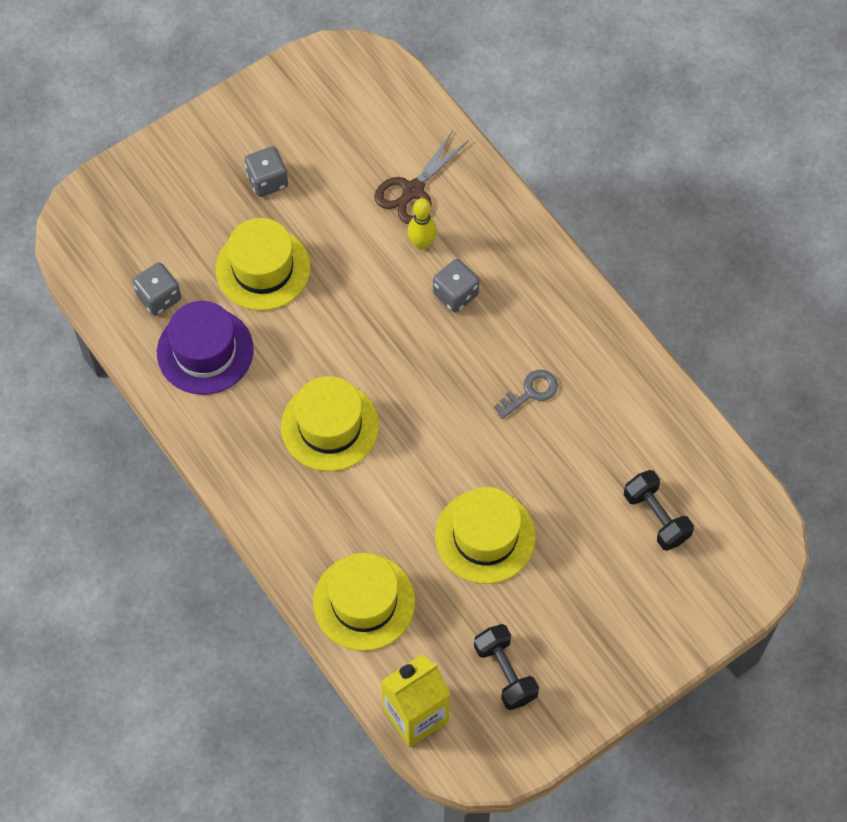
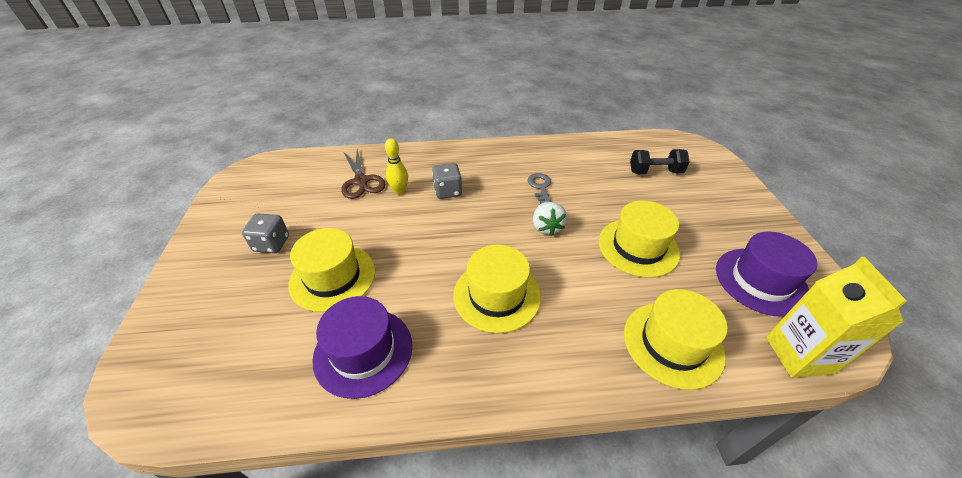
camera: 60 degrees left, 20 degrees down
(159, 297) = (282, 363): grey dice -> none
(459, 430) = (546, 227): none -> white strawberry
(505, 672) = (760, 281): black dumbbell -> purple hat

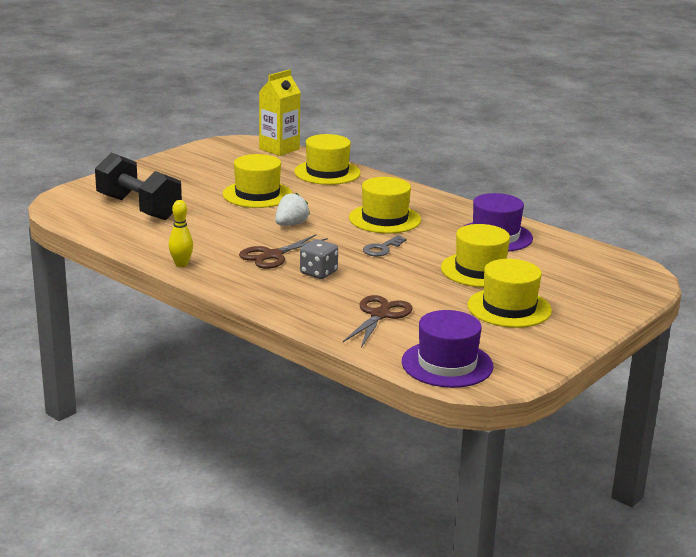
camera: 135 degrees left, 20 degrees down
(271, 244) = (509, 308): grey dice -> yellow hat
(399, 191) = (358, 291): yellow bowling pin -> yellow bowling pin (181, 264)
(499, 187) = (273, 255): none -> brown scissors
(540, 187) = (242, 241): grey key -> grey key (382, 249)
(655, 172) = (139, 208): black dumbbell -> black dumbbell, size x1.69
(760, 281) = (229, 161): purple hat -> purple hat (447, 364)

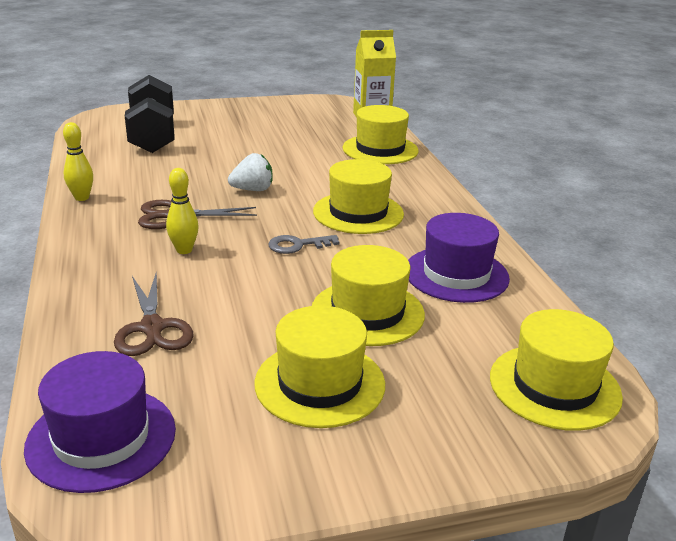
camera: 35 degrees right, 5 degrees up
(257, 194) = (275, 152): yellow hat -> yellow hat (554, 386)
(318, 273) = (184, 250): grey dice -> yellow bowling pin
(379, 315) = (152, 327): brown scissors -> brown scissors turned 105 degrees clockwise

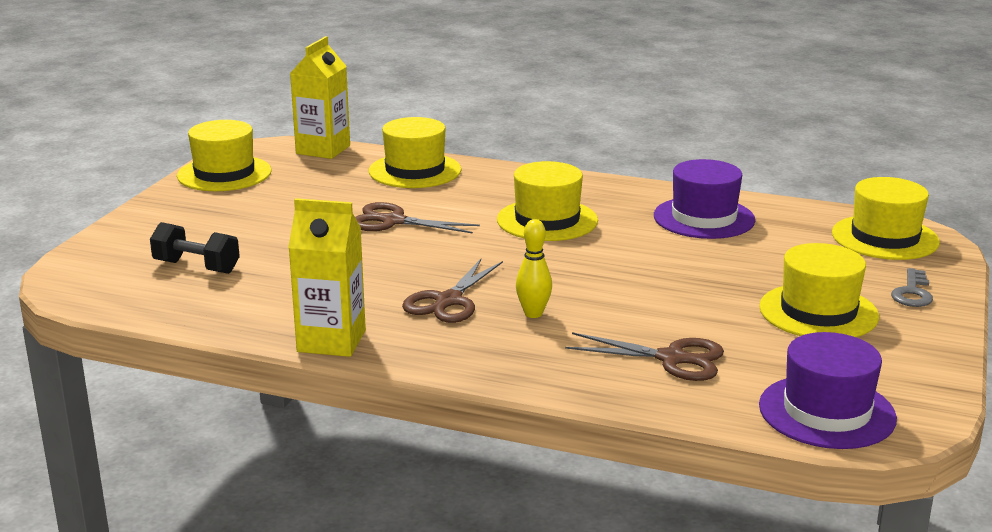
camera: 55 degrees left, 5 degrees down
(82, 198) = (331, 341): yellow bowling pin -> yellow carton
(153, 136) = (196, 267): black dumbbell -> black dumbbell, size x0.59
(252, 190) = (432, 251): white strawberry -> none
(286, 166) = (393, 221): none -> brown scissors
(297, 245) = (583, 262): grey key -> grey key (912, 293)
(367, 312) = (731, 267): yellow hat -> yellow hat (224, 174)

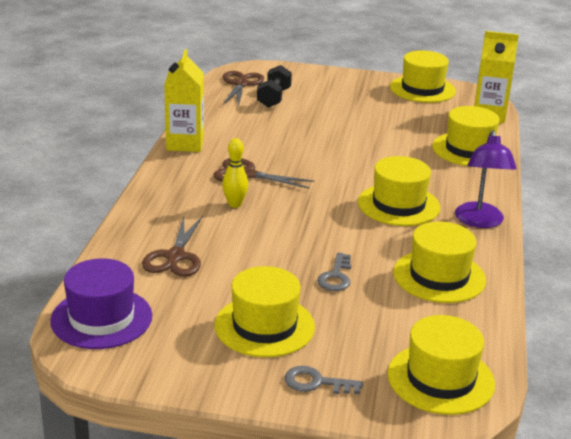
camera: 80 degrees right, 5 degrees up
(393, 221) = (368, 149): brown scissors -> brown scissors (241, 84)
(589, 187) = (480, 221): none -> purple lamp
(704, 218) = (439, 276): purple hat -> yellow hat
(710, 267) = (336, 276): none -> grey key

